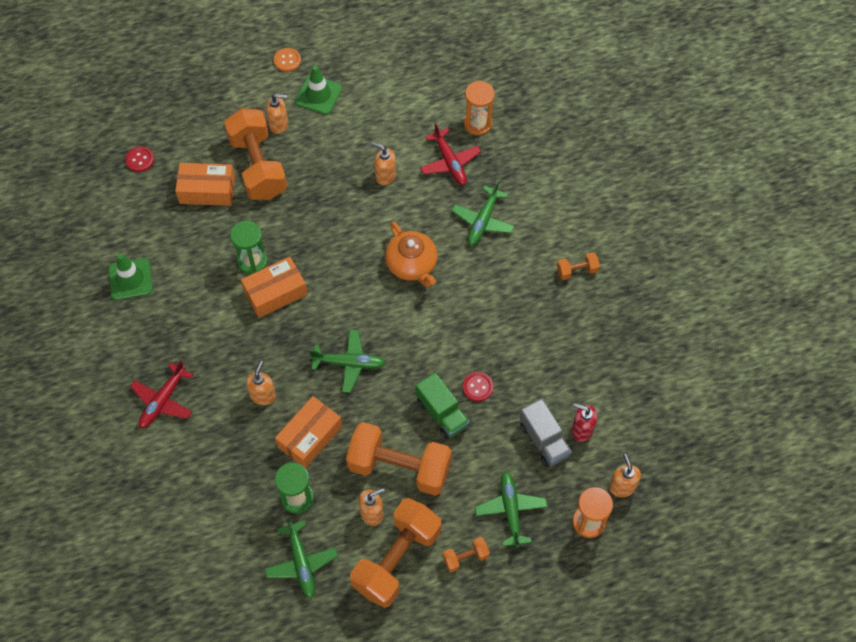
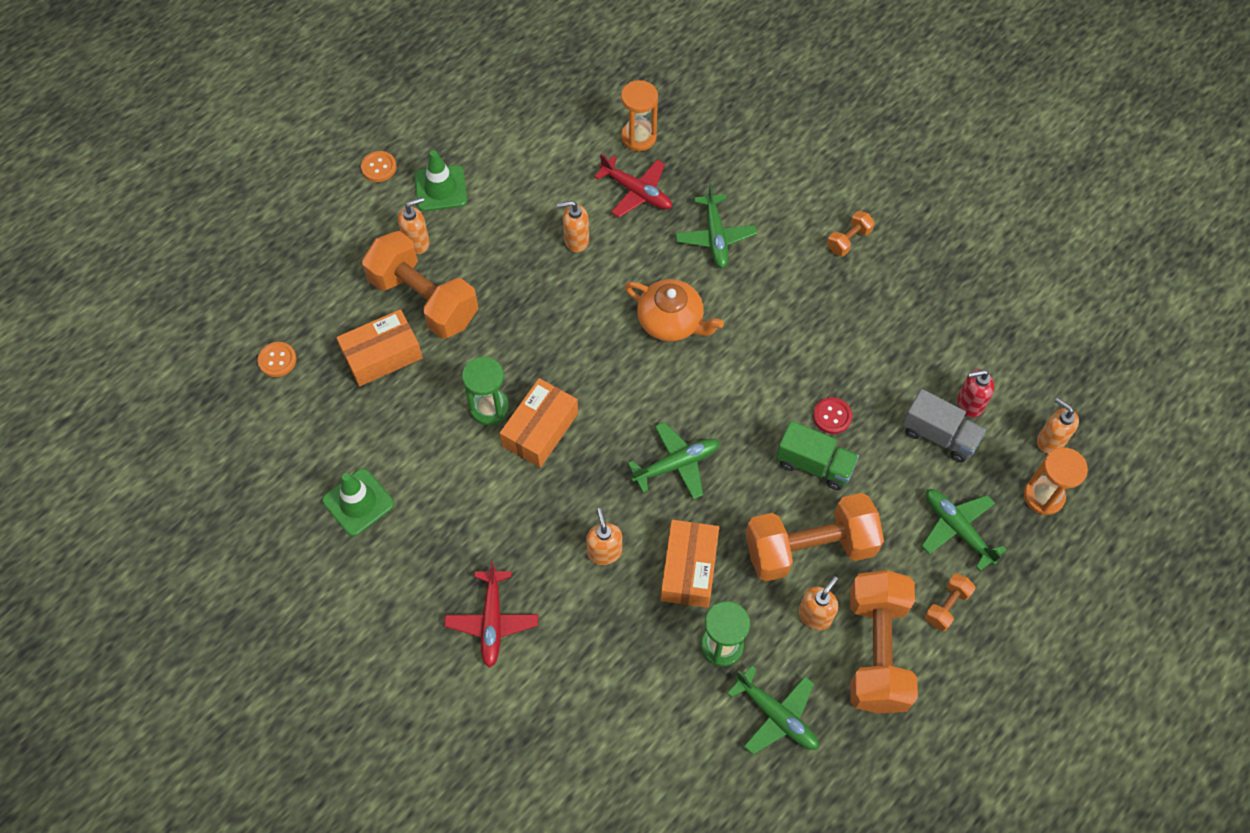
camera: 30 degrees left, 0 degrees up
(140, 160) = (277, 360): red button -> orange button

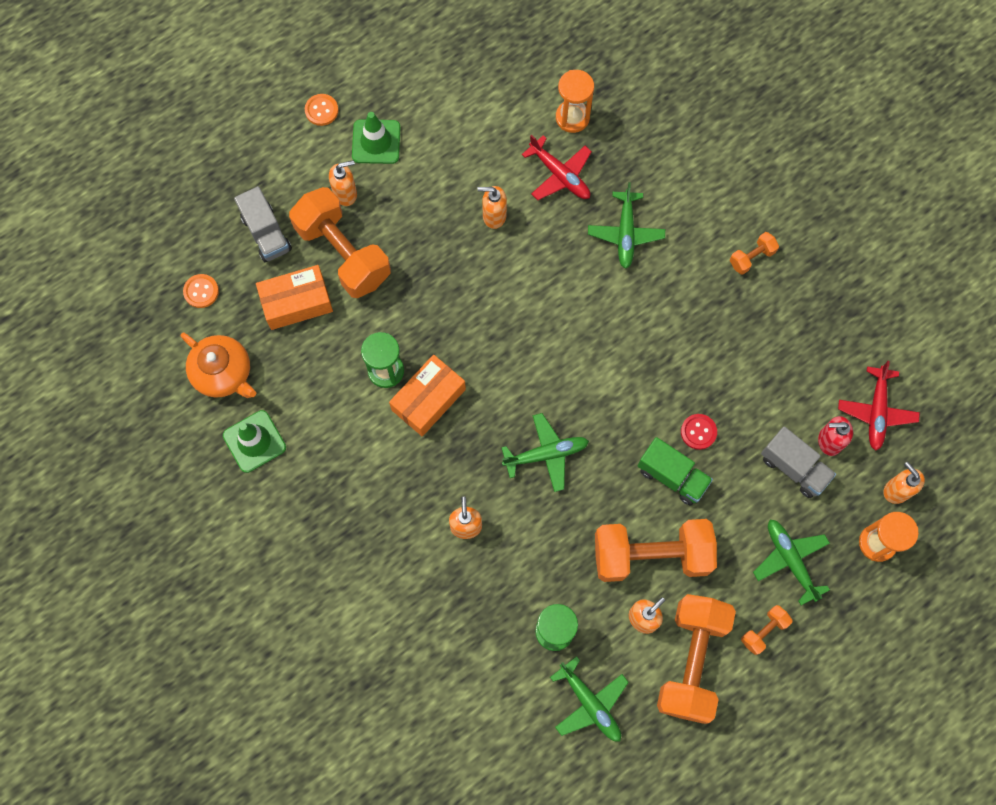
camera: 10 degrees right, 10 degrees up
(339, 293) = (266, 233): none -> grey truck
(492, 621) = (355, 573): red plane -> red plane (876, 411)
(671, 321) = (568, 313): orange teapot -> orange teapot (223, 373)
(689, 569) = (538, 555): orange box -> none

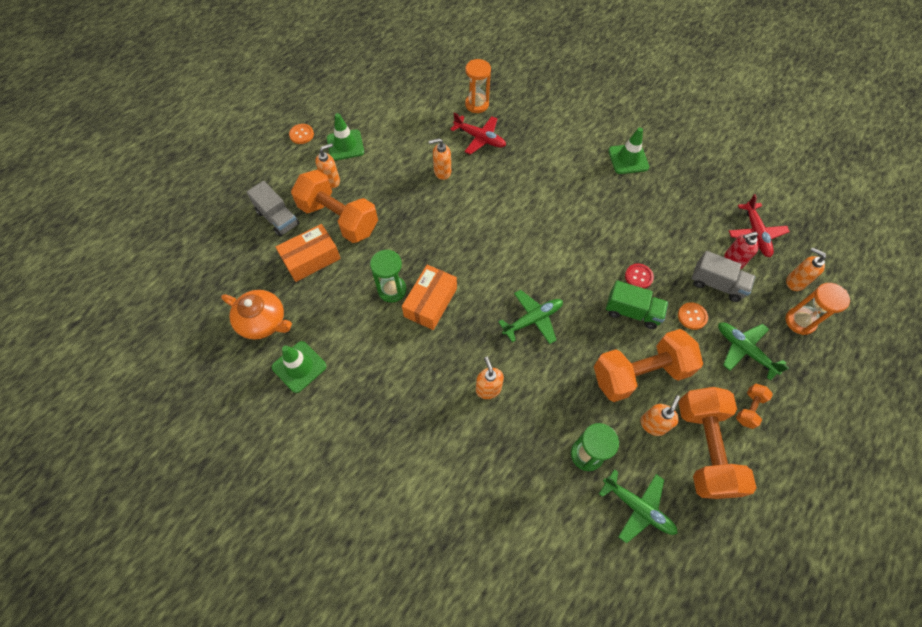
camera: 15 degrees left, 10 degrees down
(201, 291) = (234, 268): orange button -> orange button (692, 316)
(625, 233) = (537, 163): green plane -> none
(751, 257) = (628, 159): orange dumbbell -> green traffic cone

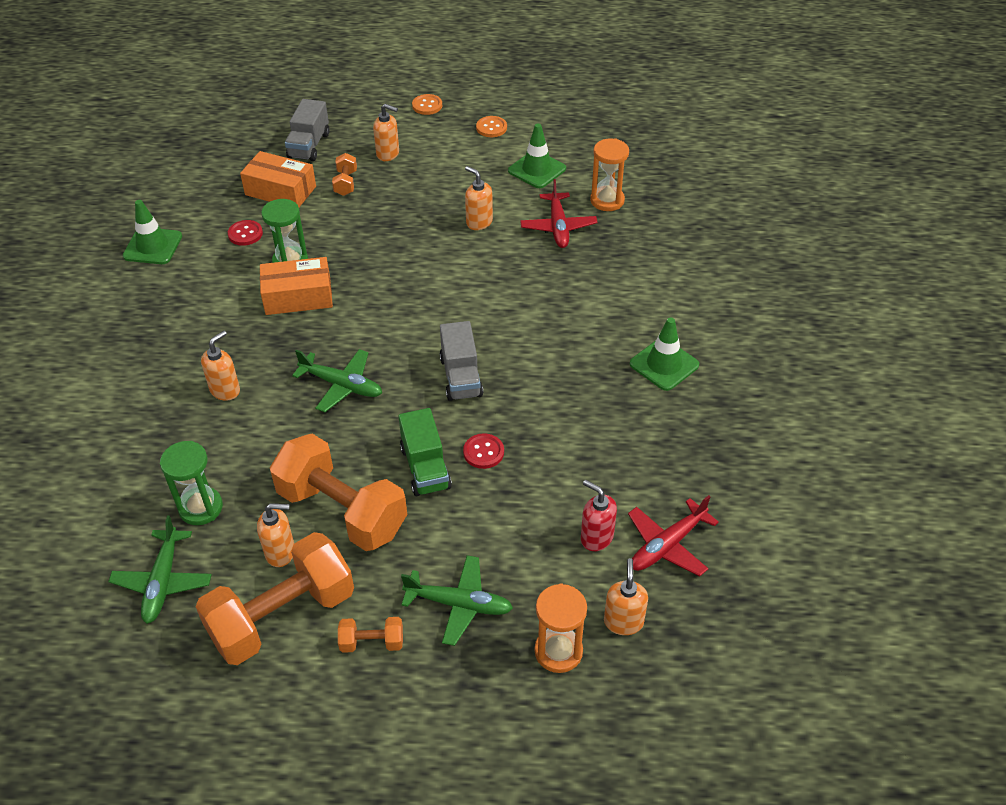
camera: 55 degrees right, 15 degrees down
(263, 321) = (184, 199): orange teapot -> none
(338, 302) = (245, 234): none -> red button
(339, 218) = (346, 183): orange dumbbell -> orange dumbbell, size x0.43
(345, 145) = (444, 139): green traffic cone -> green traffic cone (537, 170)
(692, 316) = (467, 529): orange button -> orange button (491, 128)
(716, 284) = (541, 535): grey truck -> grey truck (461, 377)
(744, 350) = (459, 604): green plane -> green plane turned 90 degrees clockwise

